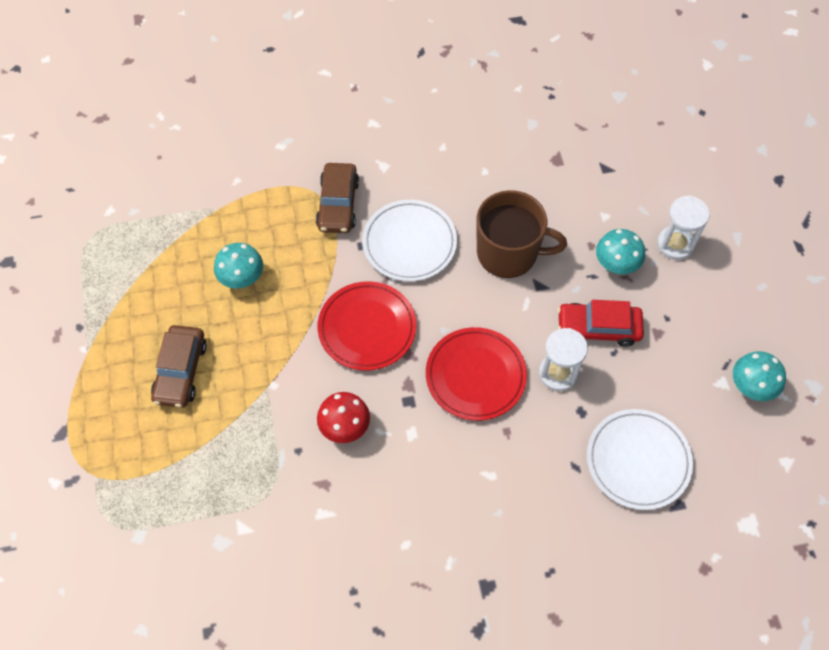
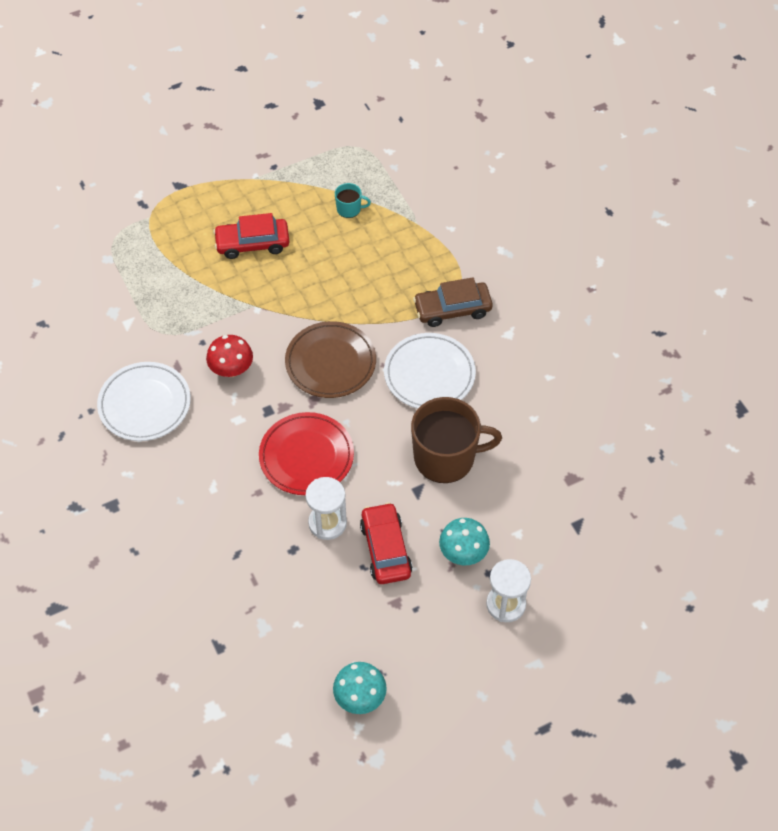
camera: 75 degrees right, 5 degrees down
(172, 265) = (349, 209): none -> turquoise mug
(180, 371) = (252, 243): brown car -> red car
(242, 278) = (352, 260): turquoise mushroom -> none
(367, 328) = (330, 362): red plate -> brown plate
(509, 252) = (446, 457): brown mug -> brown mug turned 90 degrees counterclockwise
(638, 461) = (255, 605): white plate -> white plate (145, 404)

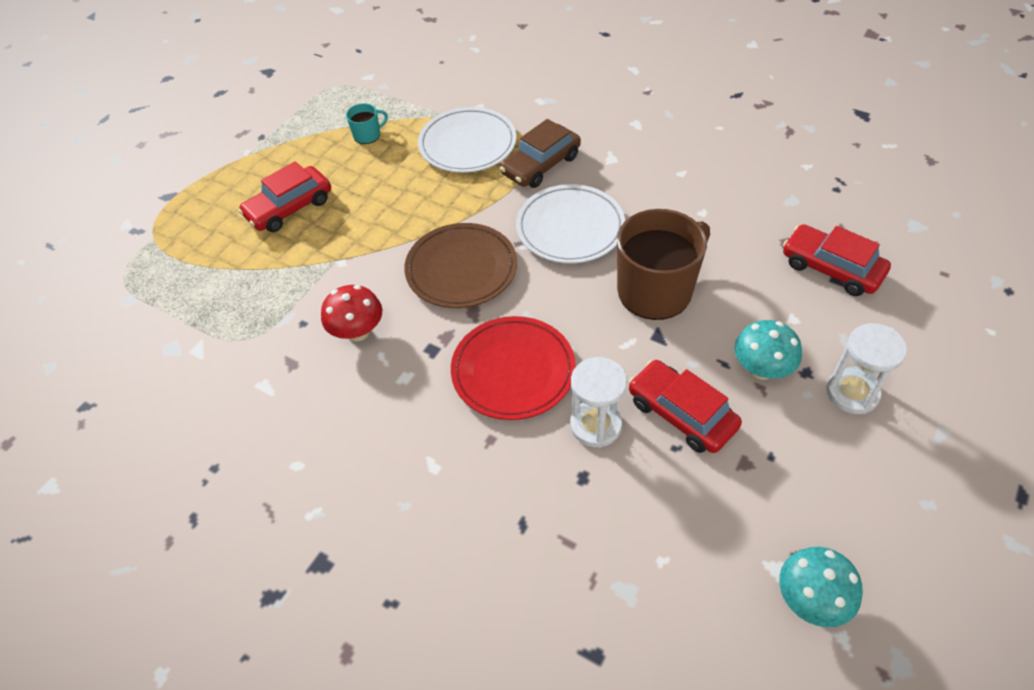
camera: 30 degrees left, 5 degrees down
(145, 404) = (280, 423): white plate -> white plate (467, 144)
(582, 515) = (831, 268): none -> red car

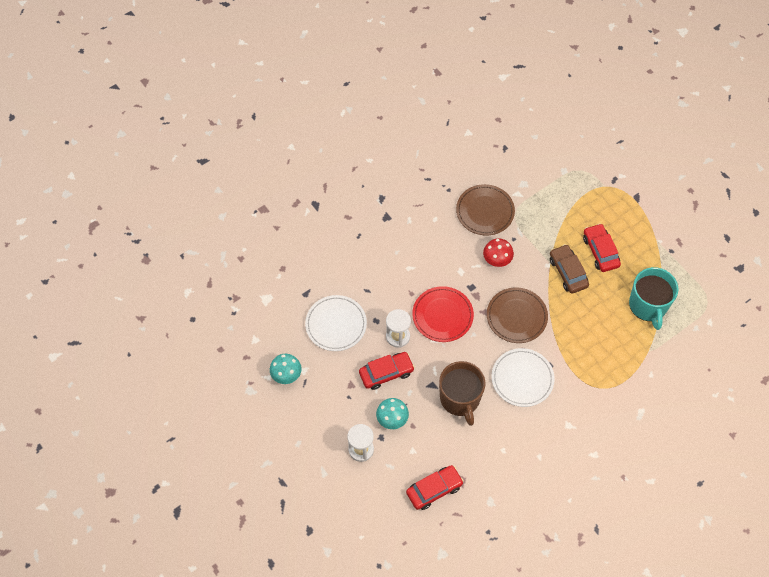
camera: 110 degrees right, 10 degrees up
(253, 386) = (485, 211): none -> brown plate
(367, 135) = (648, 305): turquoise mug -> turquoise mug, size x2.26
(467, 144) = (616, 354): white plate -> white plate (336, 324)
(540, 165) = (580, 385): brown car -> brown car (568, 272)

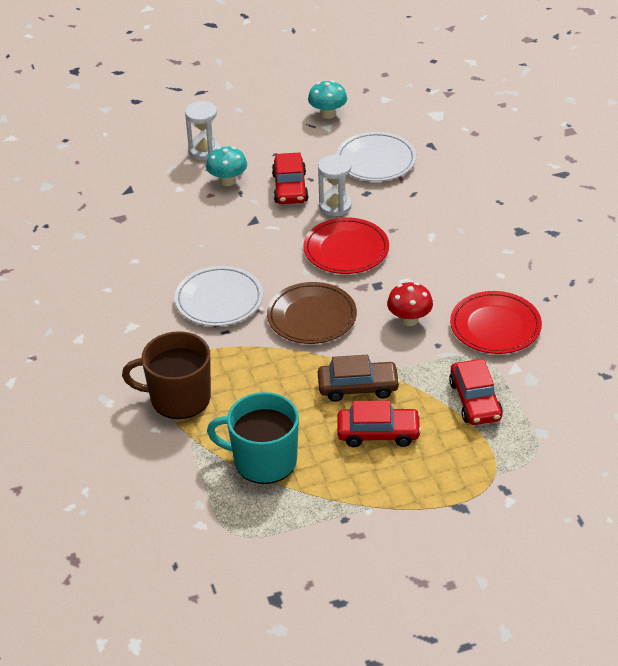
camera: 110 degrees right, 20 degrees down
(434, 489) = (122, 195): red car -> red car (475, 400)
(460, 399) = (222, 240): brown mug -> brown mug (178, 398)
(485, 211) = (495, 326): brown plate -> red plate

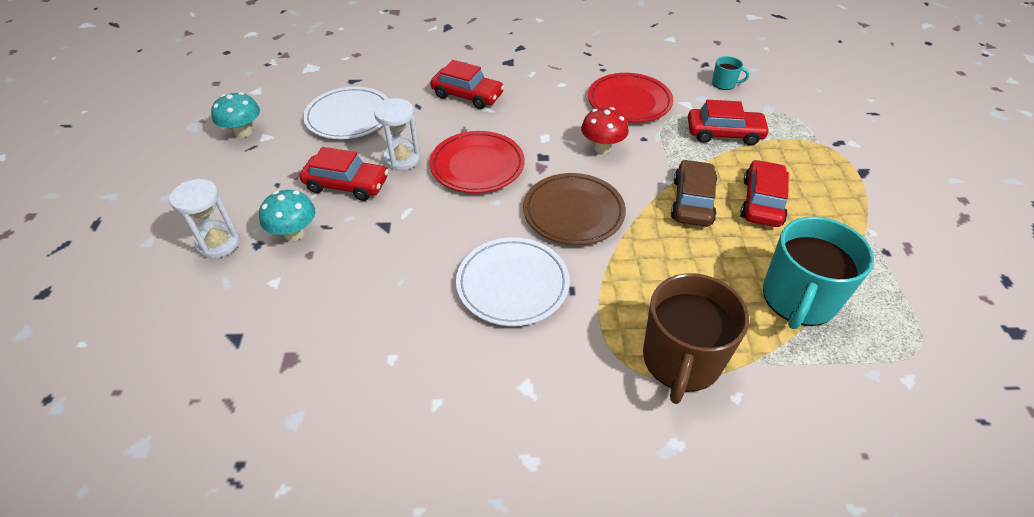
camera: 75 degrees left, 5 degrees up
(446, 219) = (467, 95): none -> red car
(571, 394) = (724, 84): none -> turquoise mug

